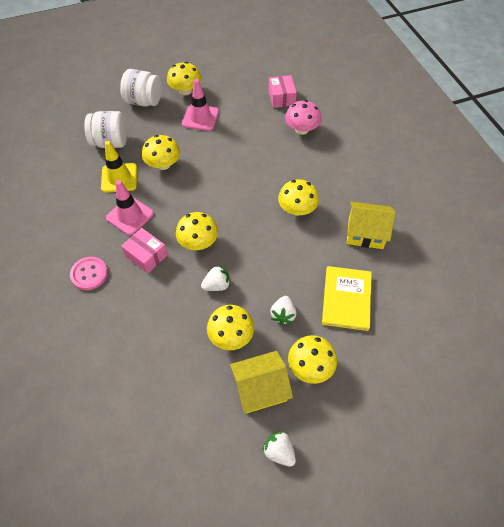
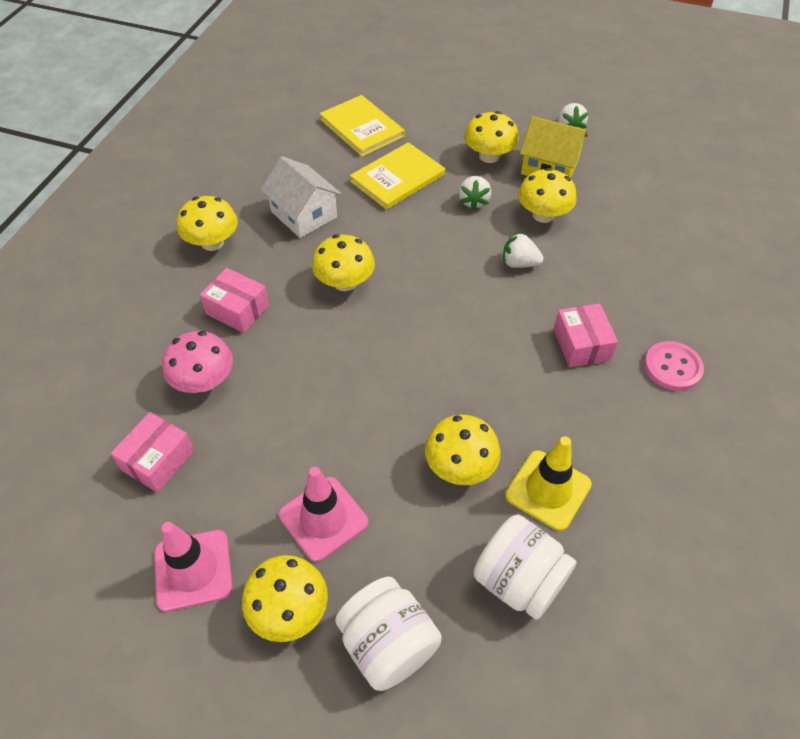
camera: 140 degrees left, 5 degrees down
(130, 216) = (570, 413): pink traffic cone -> pink traffic cone (193, 570)
(198, 242) = (502, 320): yellow mushroom -> yellow mushroom (212, 242)
(283, 314) = (473, 201): white strawberry -> white strawberry turned 135 degrees clockwise
(328, 163) = (237, 309): none -> pink box
(365, 233) = (304, 214): yellow house -> white house
(418, 327) = (362, 128): none -> yellow book

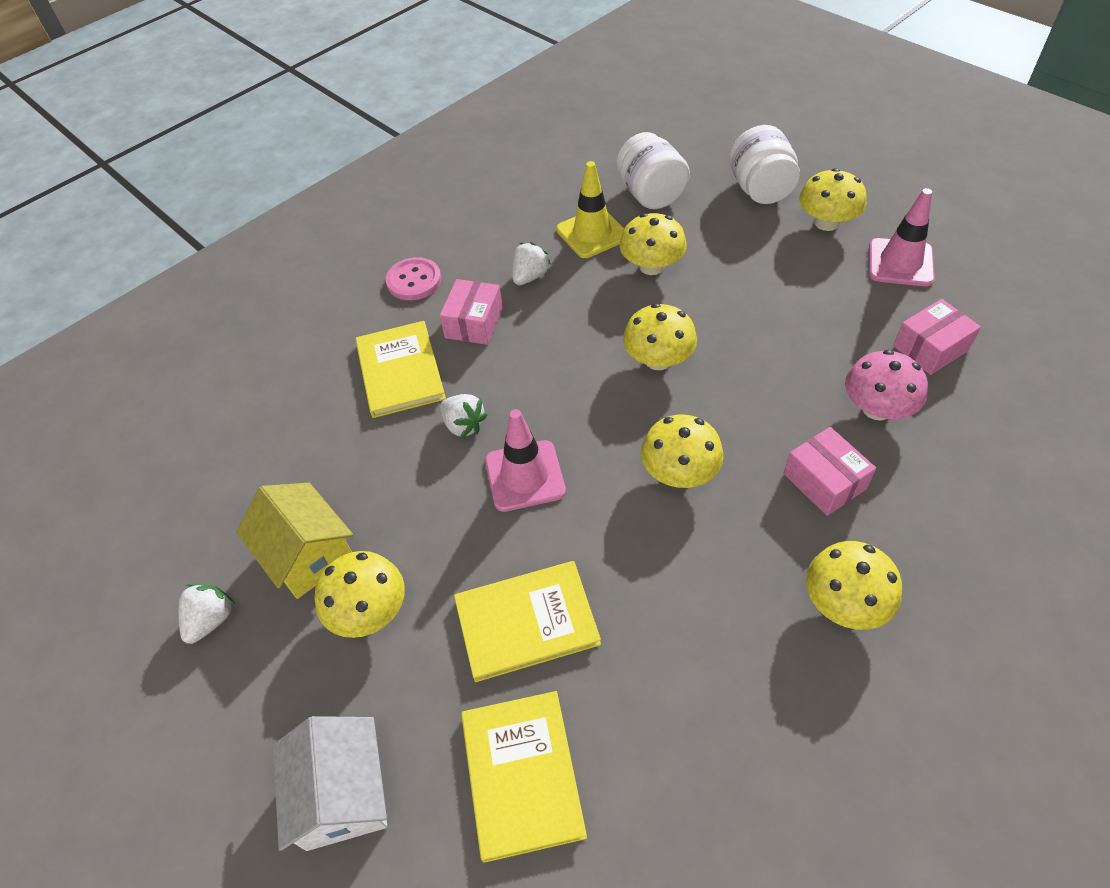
camera: 150 degrees left, 0 degrees up
(304, 214) = (695, 604): white house -> white house (342, 794)
(323, 518) = (783, 265): pink traffic cone -> pink traffic cone (525, 476)
(473, 201) = (450, 534): white strawberry -> white strawberry (530, 276)
(543, 215) = (383, 479): yellow mushroom -> yellow mushroom (658, 359)
(602, 285) = (400, 371): none -> yellow book

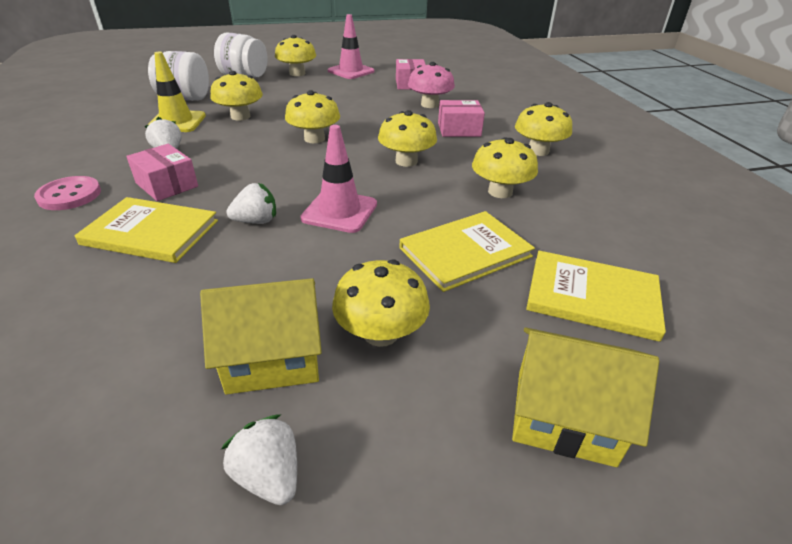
camera: 65 degrees left, 15 degrees down
(342, 794) = (564, 416): white house -> yellow house
(526, 622) = (465, 252): yellow book -> yellow book turned 45 degrees clockwise
(682, 602) = (500, 192): none -> yellow mushroom

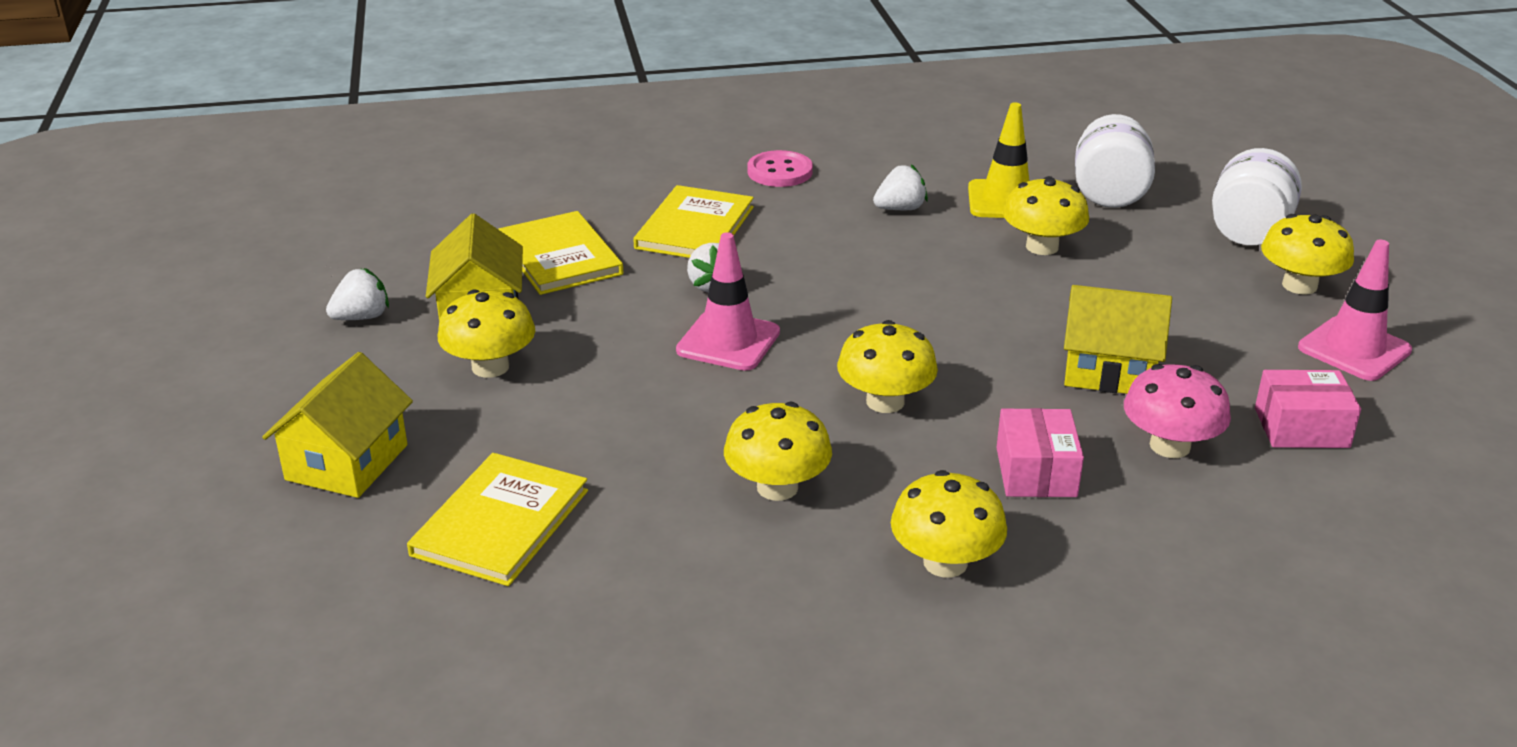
camera: 95 degrees right, 5 degrees down
(167, 185) = (803, 221): pink box -> none
(314, 139) = (963, 316): yellow mushroom -> none
(369, 110) = (1109, 370): none -> yellow house
(465, 252) = (616, 434): yellow book -> yellow book (560, 257)

